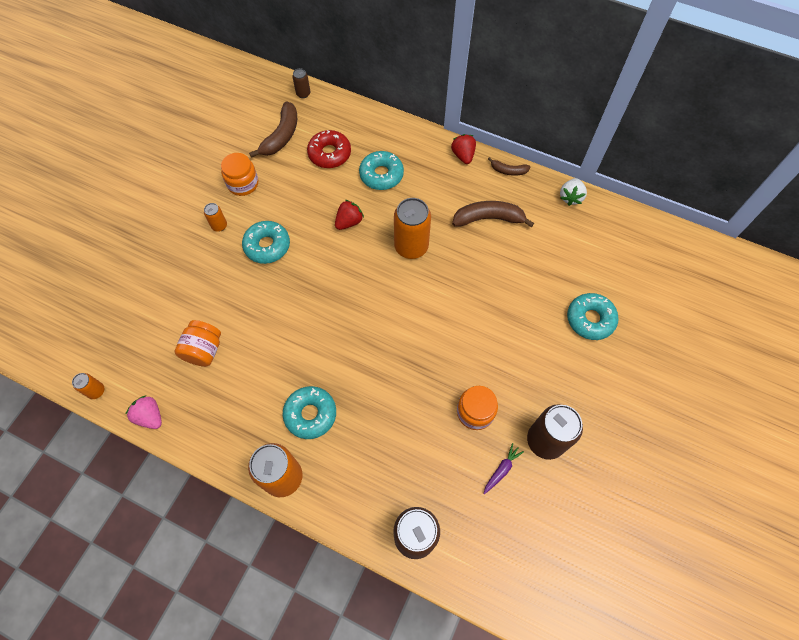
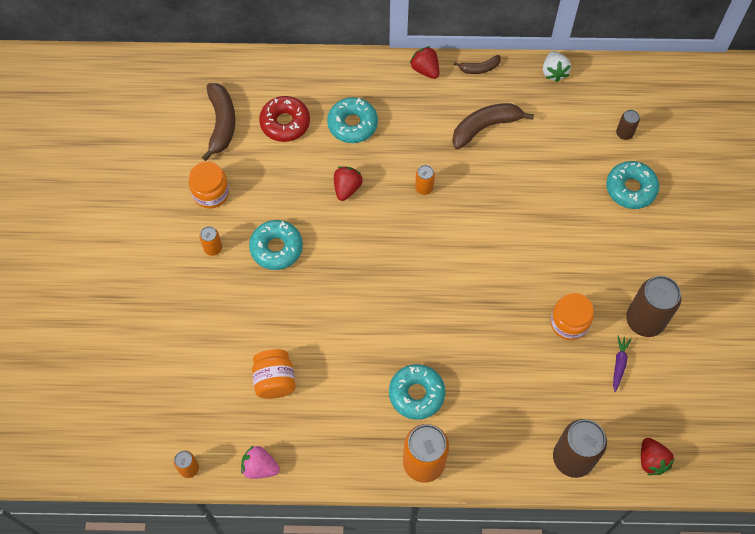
camera: 25 degrees left, 0 degrees up
(303, 94) = (217, 66): brown can -> brown can (624, 133)
(411, 247) = (424, 188): orange can -> orange can, size x0.48
(487, 575) = (652, 460): none -> red strawberry

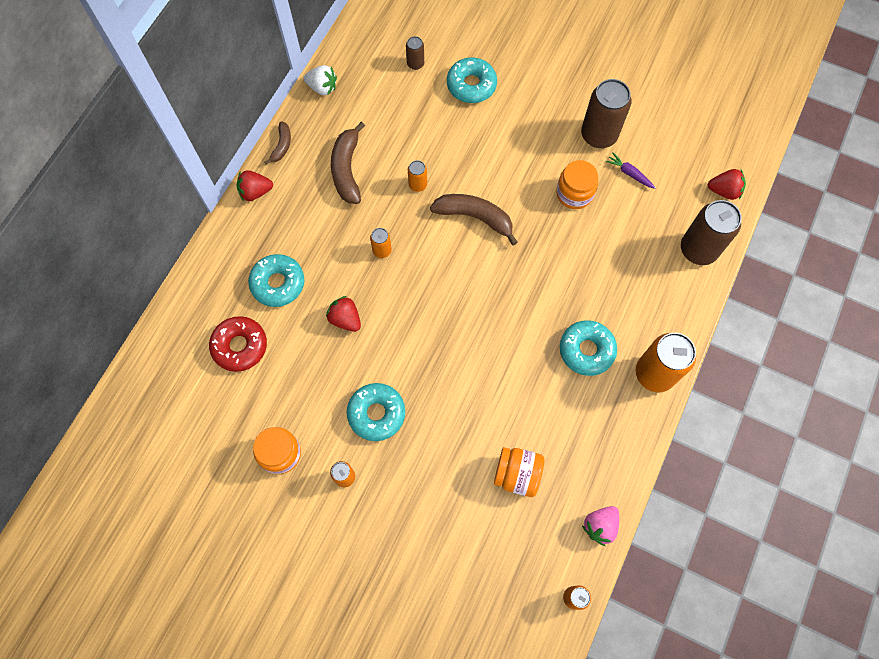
camera: 65 degrees left, 5 degrees up
(221, 124) = (204, 410): brown banana -> brown banana (475, 217)
(502, 188) = (418, 185): none -> orange can

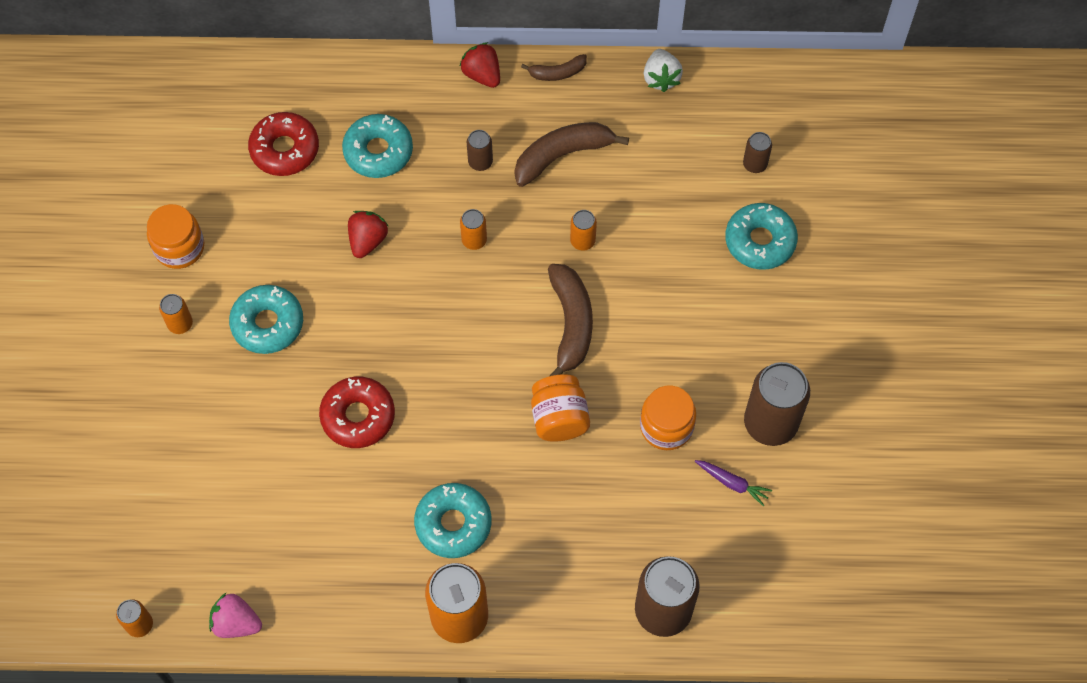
camera: 65 degrees right, 5 degrees down
(323, 221) = (480, 162): none -> brown can
(479, 380) = (358, 416): none -> red donut
(517, 474) = (260, 505): orange jar -> orange jar (559, 418)
(629, 173) = (732, 483): purple carrot -> purple carrot turned 105 degrees clockwise
(724, 191) = (770, 614): red strawberry -> none

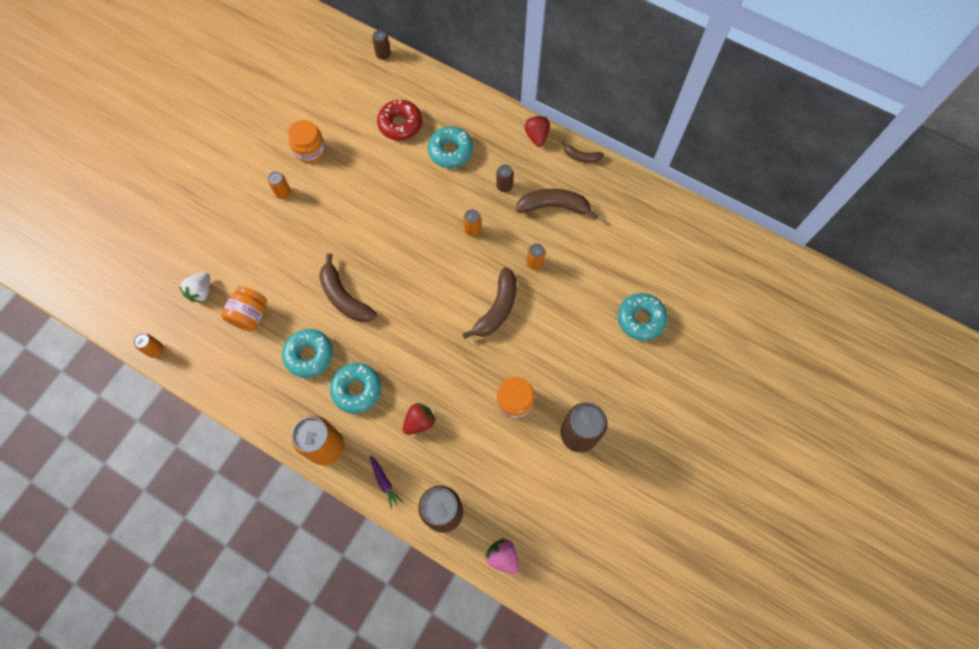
camera: 30 degrees right, 5 degrees up
(236, 623) = (205, 378): pink strawberry -> pink strawberry (503, 557)
(268, 324) = (329, 218): turquoise donut -> turquoise donut (309, 355)
(358, 416) = (344, 297): red donut -> brown banana
(367, 240) = (413, 199): red strawberry -> red strawberry (419, 422)
(559, 418) = (455, 361): orange jar -> orange jar (250, 315)
(661, 78) = (641, 190): white strawberry -> white strawberry (201, 291)
(732, 483) = (533, 458): purple carrot -> purple carrot (384, 482)
(755, 164) = (666, 270): brown can -> brown can (383, 54)

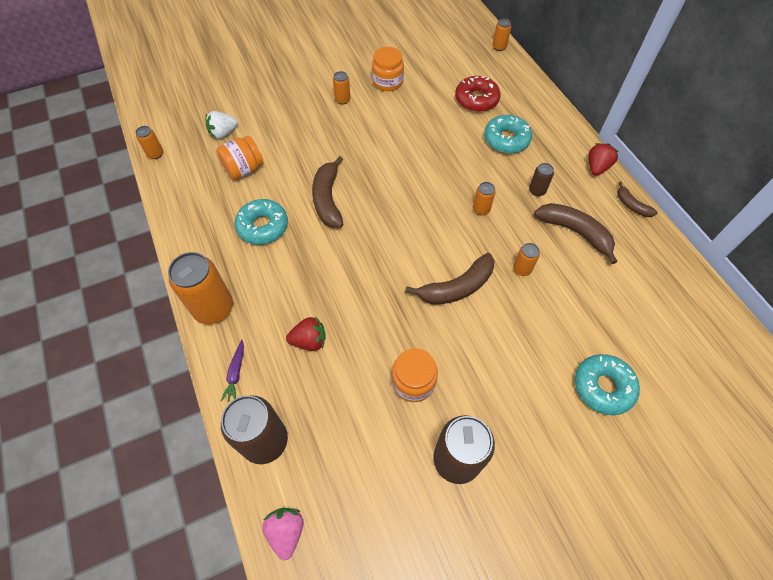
camera: 35 degrees right, 10 degrees down
(357, 390) = (278, 278): turquoise donut -> none
(383, 54) = (499, 47): brown can -> orange can

